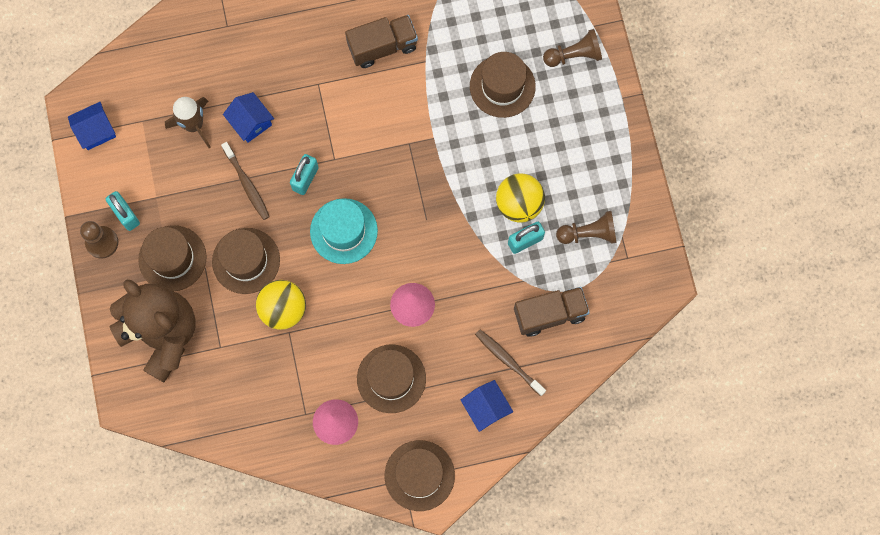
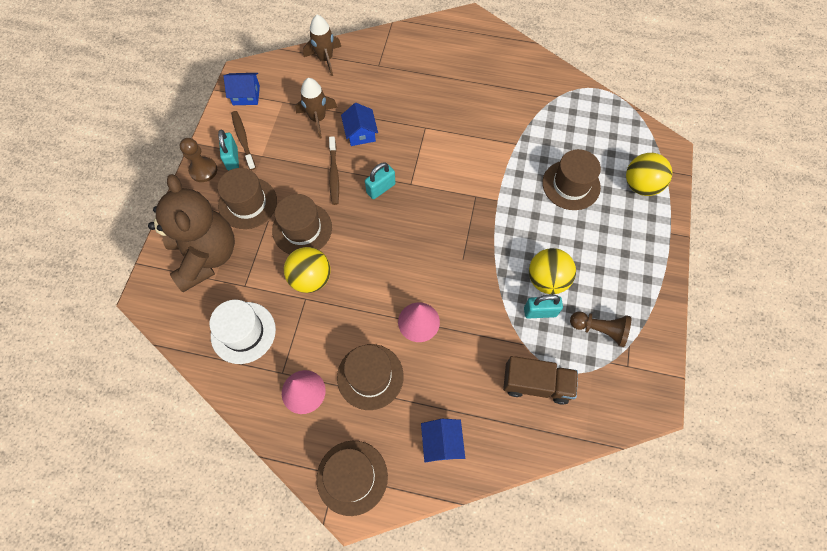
camera: 25 degrees right, 10 degrees down
(161, 44) = (325, 59): none -> brown rocket
(246, 393) = (243, 332): none -> white hat
(343, 231) = (391, 239): turquoise hat -> none
(382, 47) = (487, 121): brown truck -> none
(508, 361) = (481, 409): brown toothbrush -> brown toothbrush (243, 139)
(574, 55) = (640, 185): brown pawn -> yellow ball

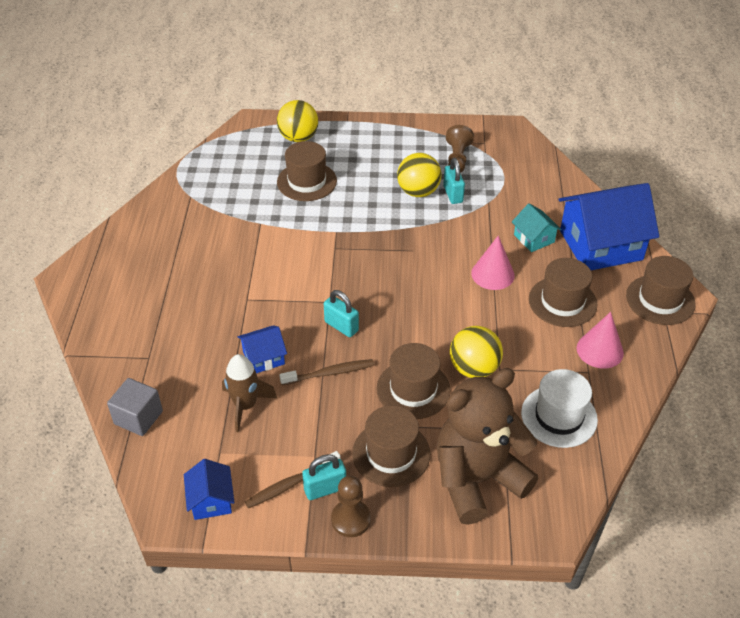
camera: 100 degrees left, 20 degrees down
(325, 59) = (138, 417): brown rocket -> grey cube
(441, 443) = (601, 245): blue house -> blue house, size x2.11
(462, 375) = (534, 238): none -> turquoise house
(536, 384) = (522, 192): brown truck -> none

